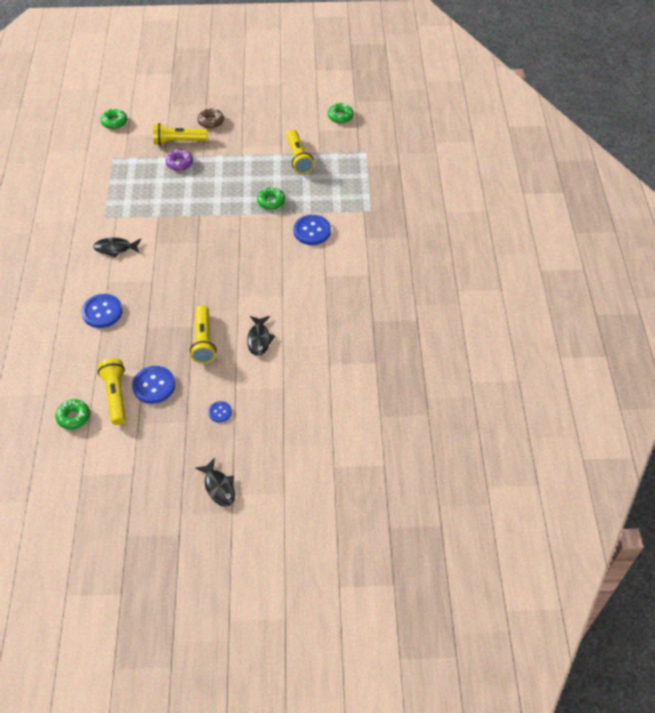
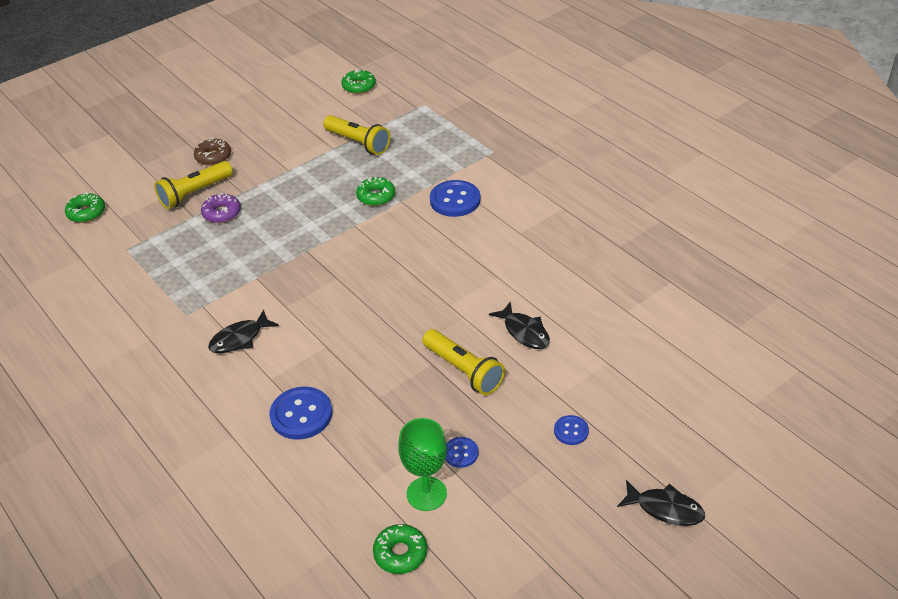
camera: 35 degrees left, 10 degrees down
(116, 395) = (426, 494): yellow flashlight -> green goblet
(154, 386) = (461, 453): blue button -> blue button, size x0.54

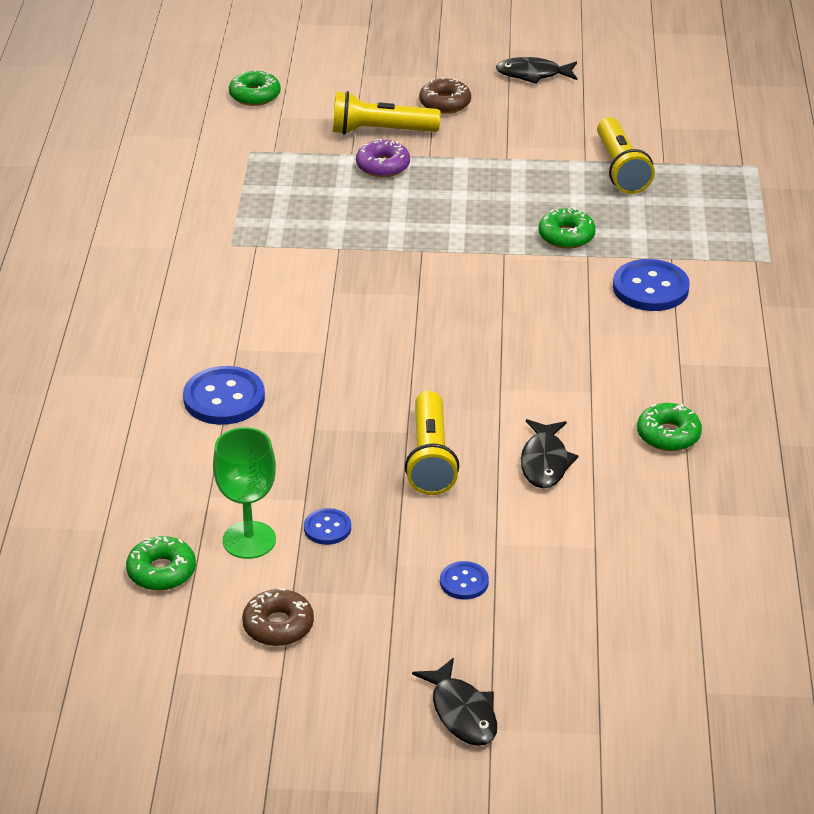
camera: 40 degrees right, 5 degrees down
(239, 339) = (253, 296): black fish -> black fish (533, 74)
(359, 86) = (703, 107): green donut -> green donut (668, 435)
(509, 534) = (278, 626): none -> brown donut

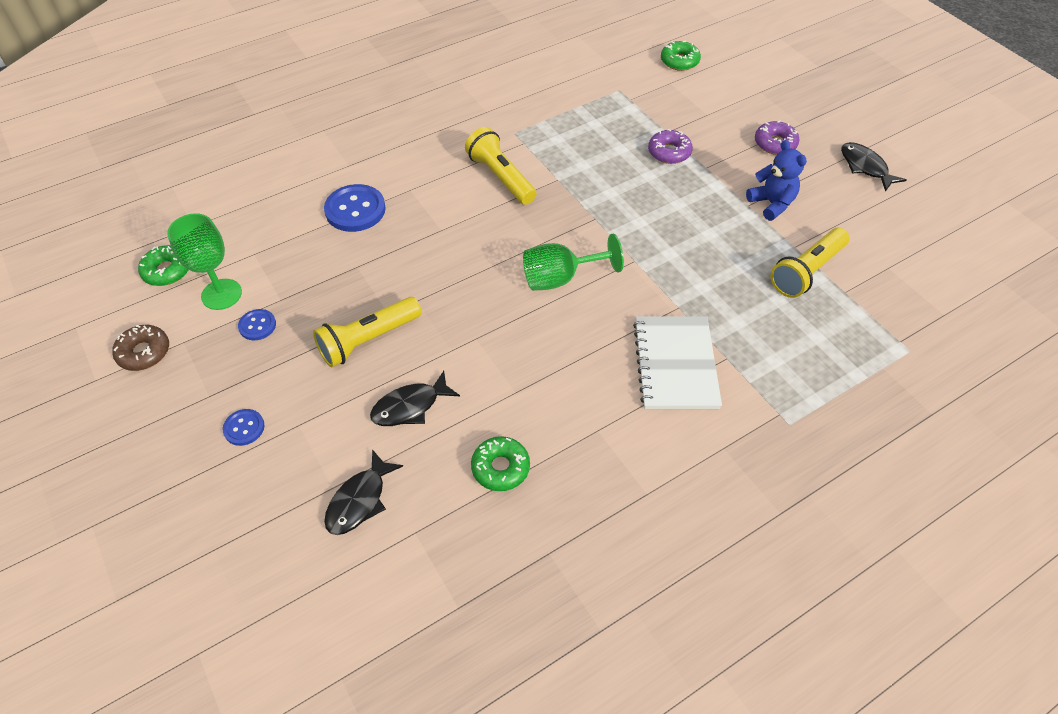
camera: 55 degrees right, 15 degrees up
(380, 131) = (706, 131): yellow flashlight -> yellow flashlight (501, 177)
(445, 103) = (775, 143): brown donut -> purple donut
(462, 713) = (101, 499): black fish -> black fish (359, 501)
(478, 305) = (560, 278): none -> green goblet
(520, 145) = (771, 204): none -> blue teddy bear
(566, 236) = (689, 283): green donut -> none
(650, 288) = (675, 364): blue button -> white notebook

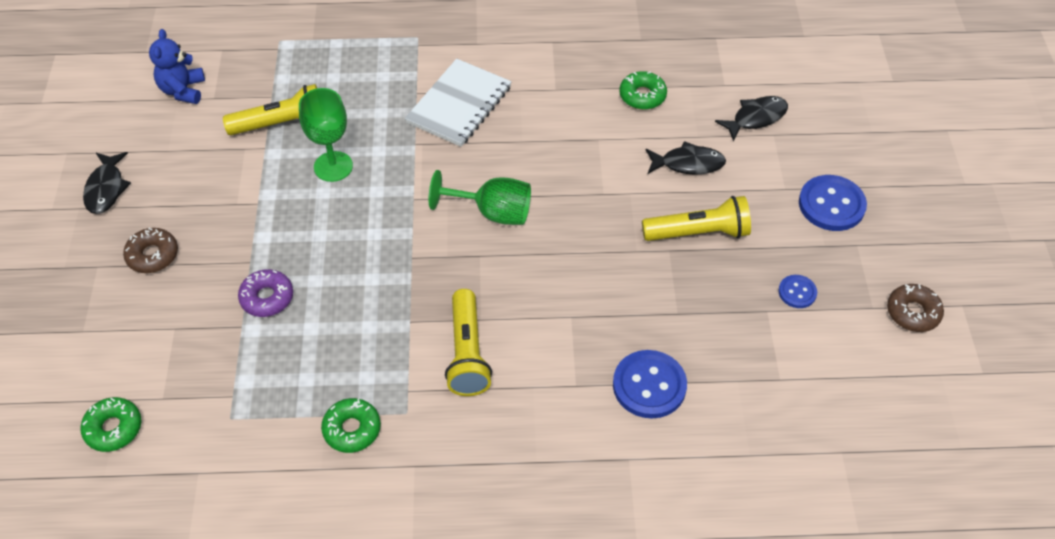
camera: 150 degrees left, 0 degrees up
(167, 271) = (879, 400): green donut -> green donut (352, 429)
(221, 294) = (825, 343): green goblet -> green goblet (333, 166)
(244, 428) = (831, 205): blue button -> blue button, size x1.84
(771, 204) = (236, 194): blue teddy bear -> blue teddy bear (183, 90)
(775, 143) = (153, 255): purple donut -> brown donut

